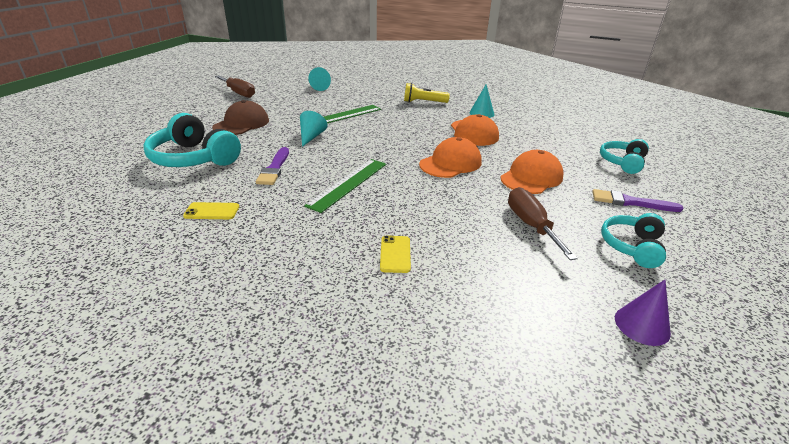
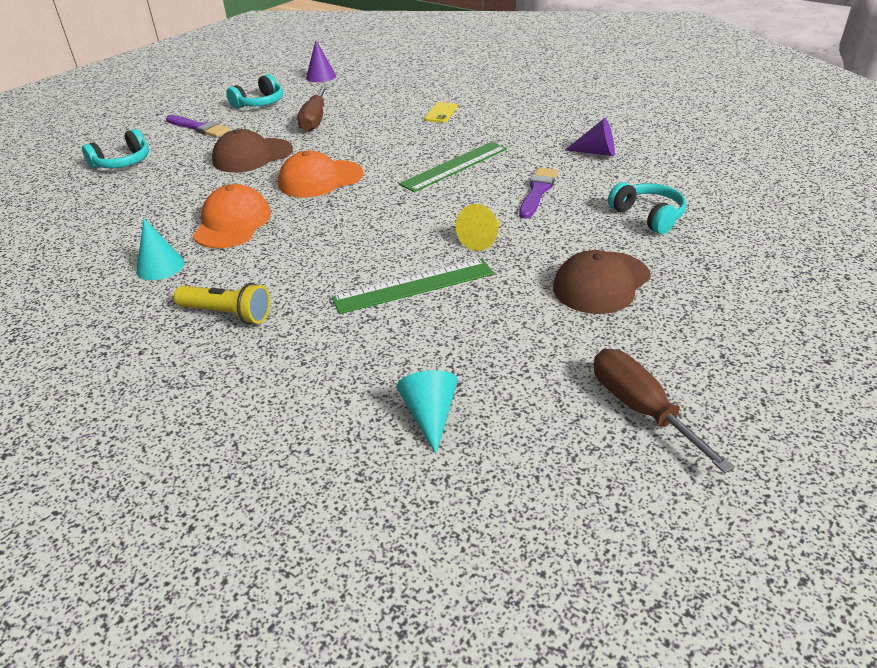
camera: 160 degrees left, 5 degrees up
(194, 158) = (648, 216): turquoise headphones -> turquoise headphones, size x0.61
(212, 211) = (596, 152): yellow phone -> purple cone
(311, 137) = (482, 239): turquoise cone -> yellow cone
(531, 177) = (252, 156): orange cap -> brown cap

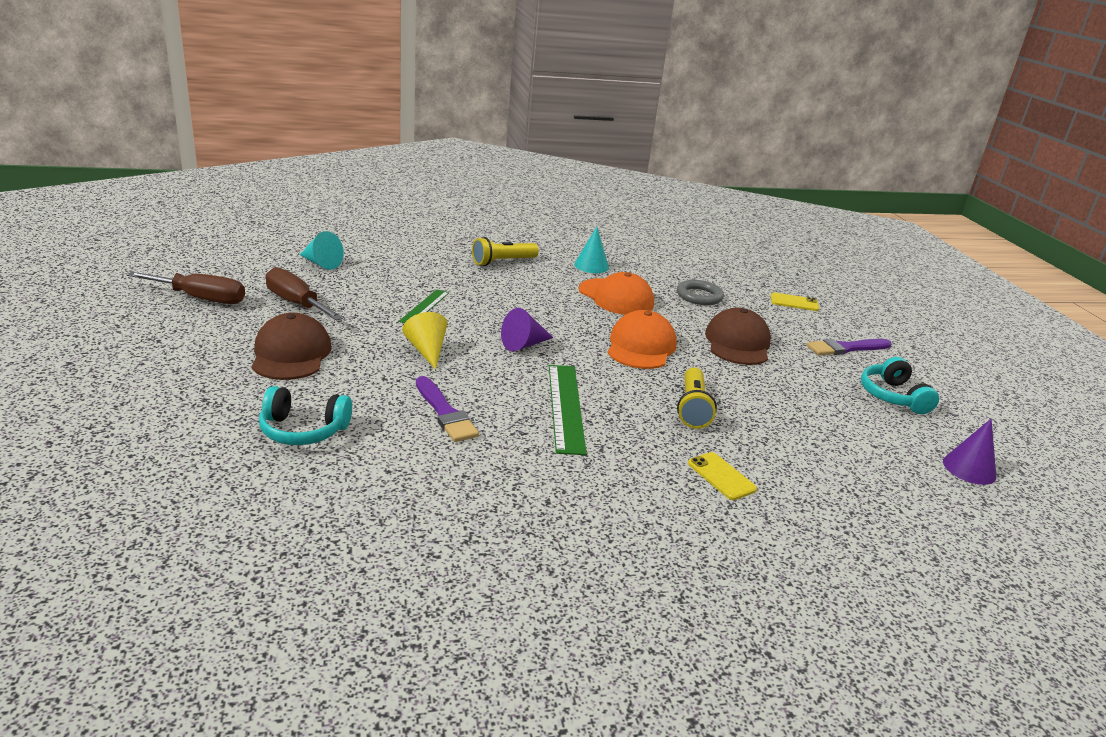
camera: 125 degrees right, 10 degrees down
(122, 162) = (794, 302): turquoise headphones -> yellow phone
(169, 195) = (699, 296): none -> grey ring
(315, 120) = (797, 401): brown screwdriver -> brown screwdriver (296, 303)
(382, 138) = (692, 408): none -> yellow flashlight
(414, 286) = (425, 307): green ruler -> green ruler, size x0.62
(596, 152) = (452, 499): purple cone -> purple cone (524, 344)

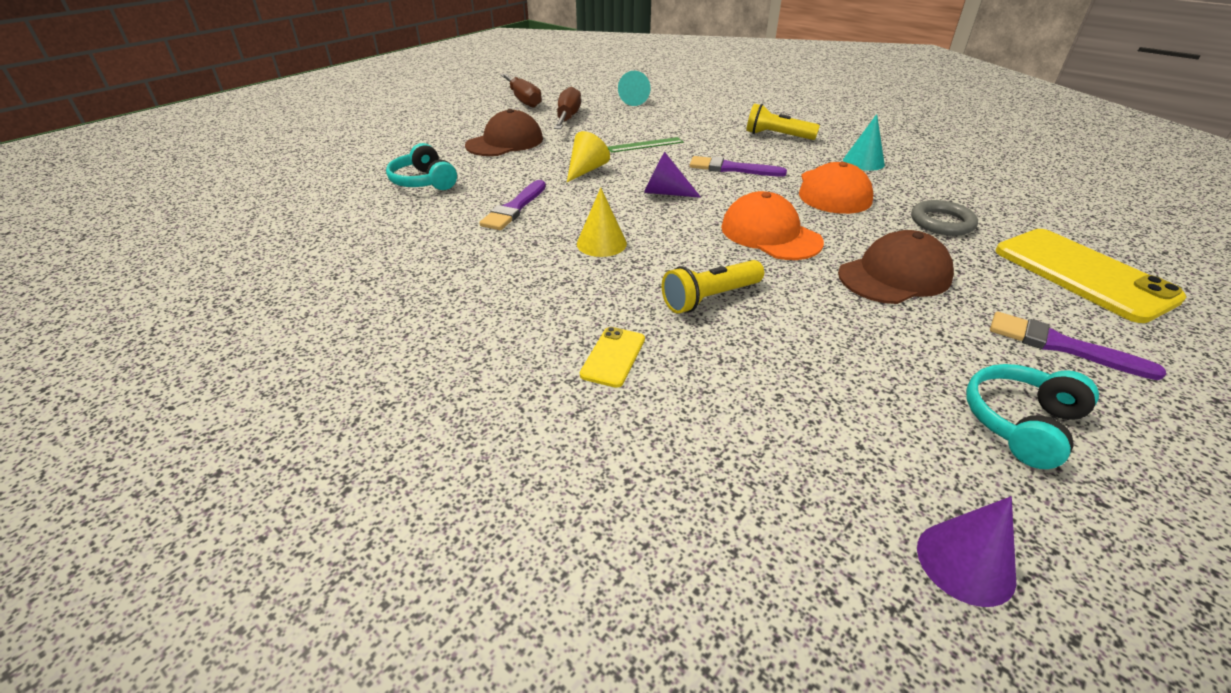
camera: 55 degrees right, 10 degrees up
(527, 304) = (731, 168): none -> purple brush
(565, 407) = (601, 243): green ruler -> yellow cone
(641, 346) = (770, 234): orange cap -> orange cap turned 105 degrees counterclockwise
(794, 302) = (1083, 274): yellow phone -> yellow phone, size x2.17

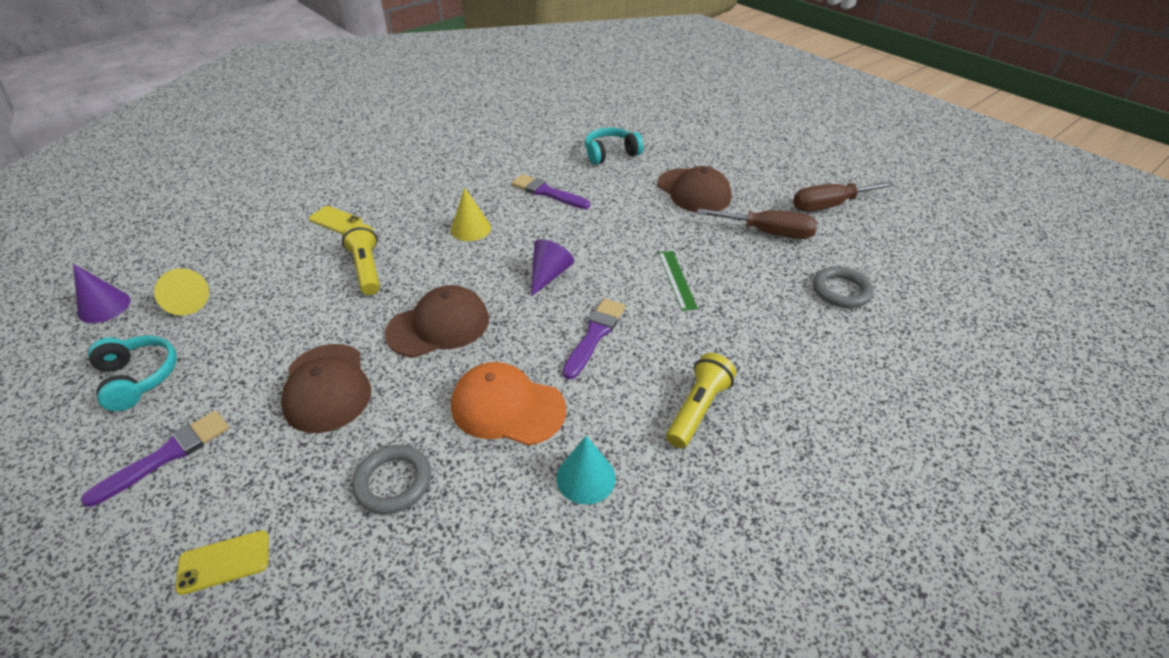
camera: 100 degrees right, 5 degrees up
(586, 170) = (615, 233): yellow cone -> yellow cone (186, 302)
(632, 101) = (841, 291): turquoise cone -> grey ring
(770, 234) = (439, 326): orange cap -> brown cap
(1083, 274) = (224, 562): yellow phone -> yellow phone, size x0.46

